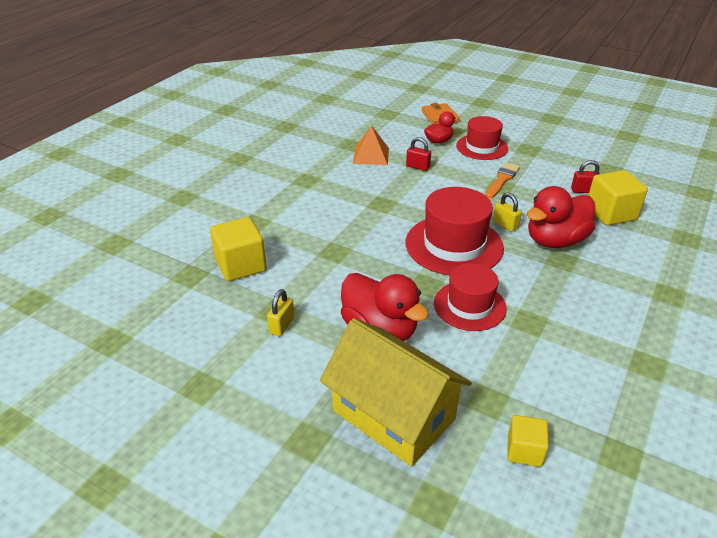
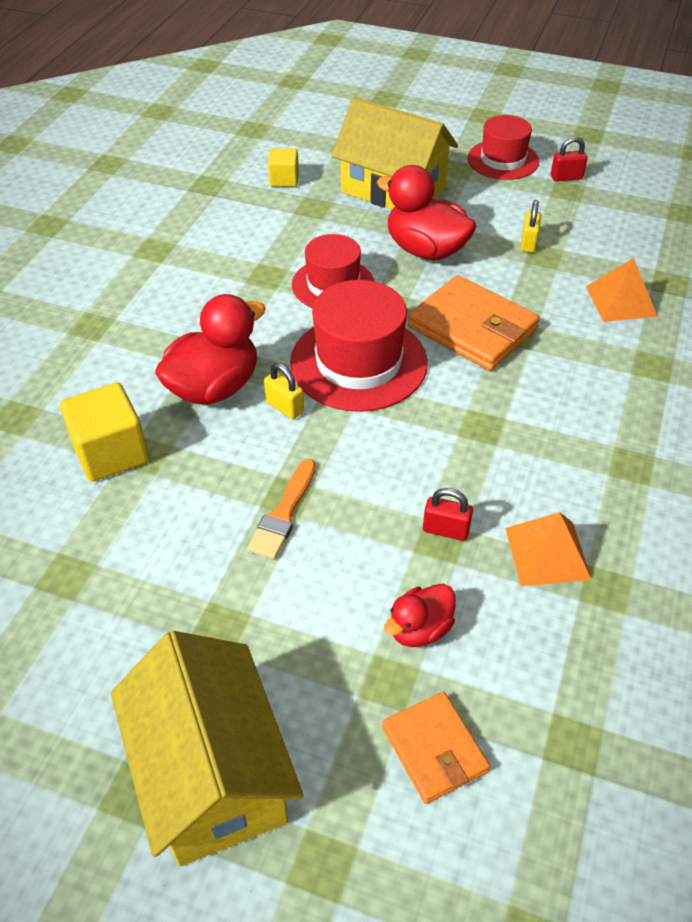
camera: 170 degrees right, 10 degrees up
(241, 265) = (621, 301): yellow cube -> orange pyramid
(364, 259) = (472, 328): none -> orange wallet
(482, 147) = (322, 618): red hat -> red hat (503, 160)
(524, 119) = (212, 773): none -> yellow house
(583, 190) = (138, 504): red padlock -> red padlock (566, 177)

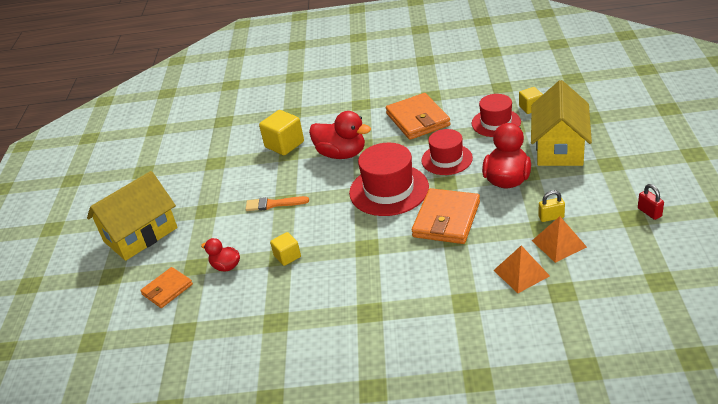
camera: 75 degrees right, 10 degrees down
(204, 280) = (418, 119): none -> orange wallet
(284, 407) = (341, 179): yellow padlock -> none
(445, 530) = (287, 256): red padlock -> yellow cube
(503, 160) = (641, 179): red hat -> red hat (496, 123)
(547, 553) = (288, 295): orange pyramid -> orange pyramid (558, 243)

